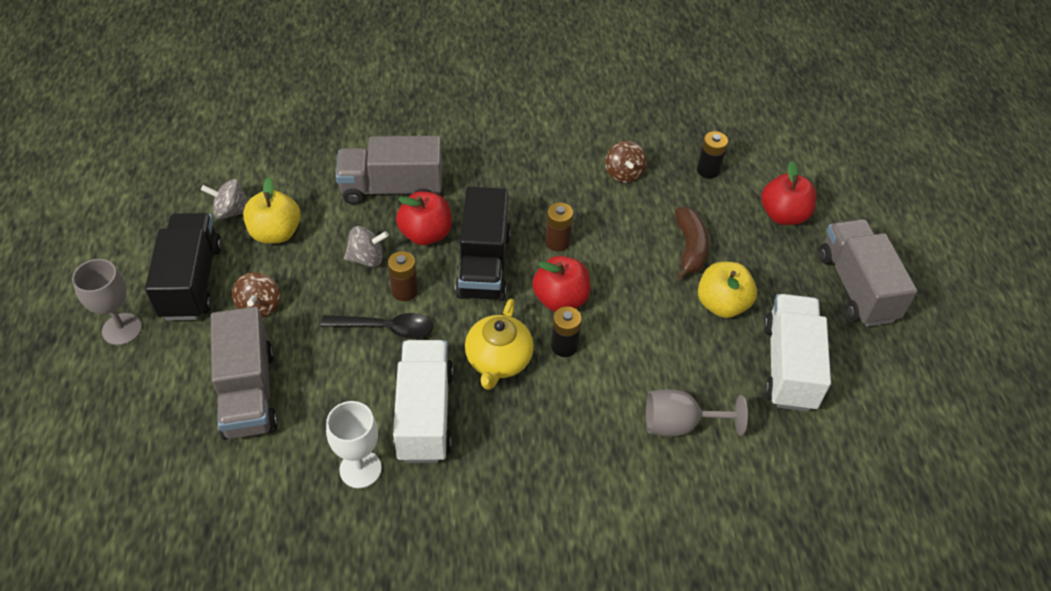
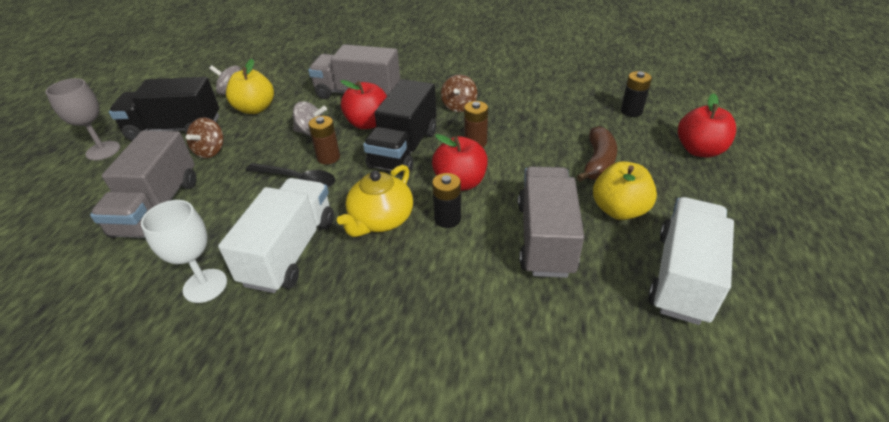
camera: 20 degrees right, 10 degrees down
(192, 281) = (175, 129): black truck -> black truck turned 105 degrees counterclockwise
(624, 173) = (553, 105): brown spinning top -> brown spinning top (459, 106)
(680, 424) = (541, 310): grey goblet -> none
(856, 287) = (773, 217): grey truck -> grey truck (545, 238)

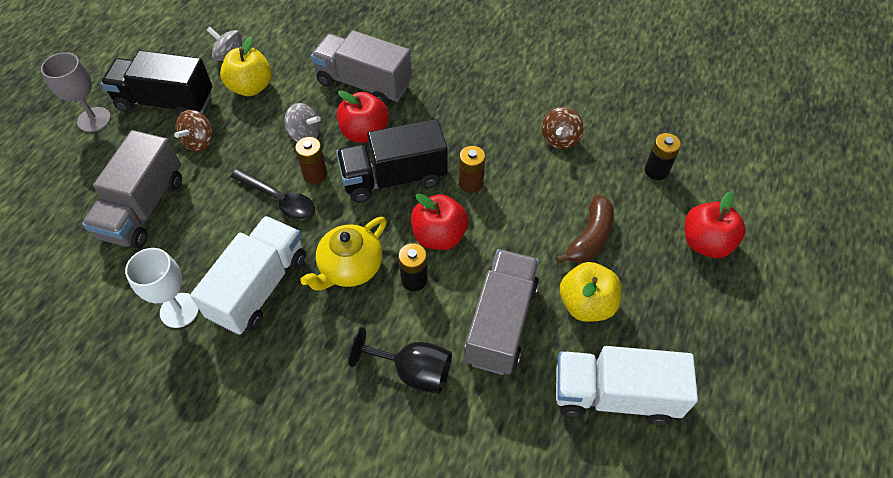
camera: 10 degrees right, 15 degrees up
(404, 149) = (394, 178): black truck -> black truck turned 45 degrees clockwise
(459, 106) = (468, 126): brown spinning top -> brown spinning top (560, 139)
(472, 294) = (413, 371): none -> black goblet
(683, 277) = (614, 395): white truck -> white truck turned 120 degrees counterclockwise

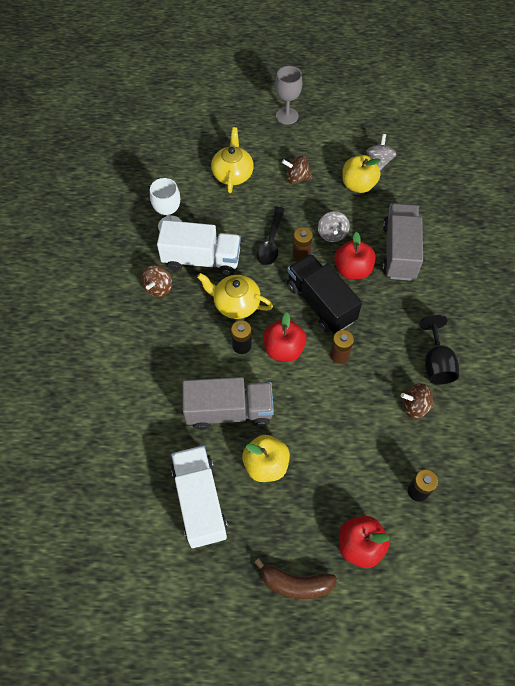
camera: 70 degrees right, 5 degrees up
(143, 208) = (232, 174): grey truck -> yellow teapot
(166, 102) = (320, 145): black truck -> none
(275, 356) = (158, 288): none -> brown spinning top
(413, 371) = (174, 368): black goblet -> black goblet (436, 363)
(590, 237) = (326, 453): brown banana -> brown banana (295, 583)

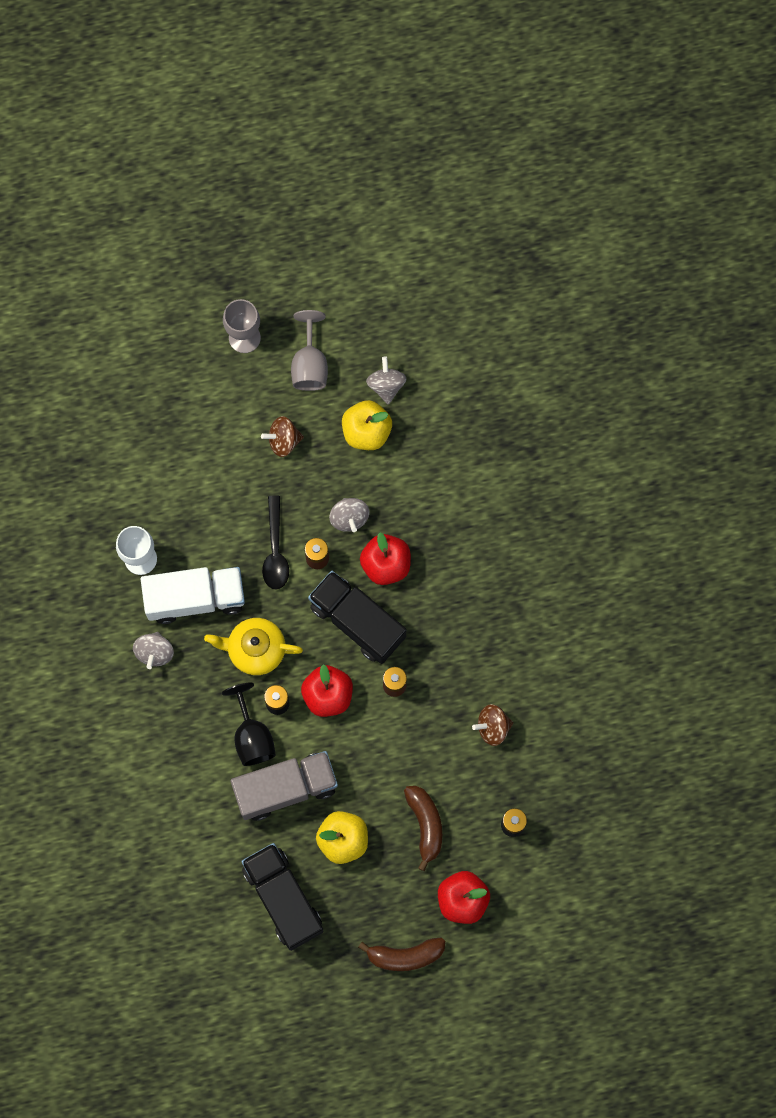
camera: 15 degrees left, 15 degrees up
(158, 288) = (154, 652): brown spinning top -> grey spinning top
(200, 501) = (283, 898): white truck -> black truck
(232, 174) = (197, 456): yellow teapot -> none
(327, 139) = (309, 365): none -> grey goblet
(340, 471) = (425, 824): none -> brown banana
(399, 251) = (438, 522): grey truck -> none
(436, 363) = (508, 666): black goblet -> black goblet (252, 736)

